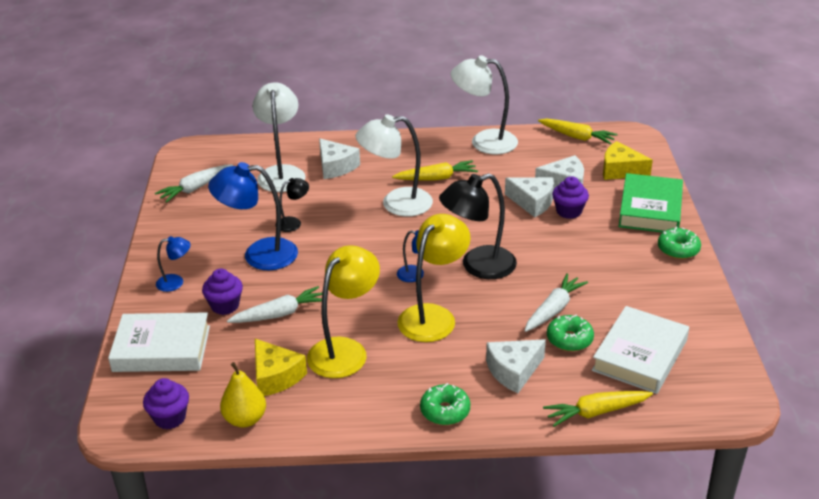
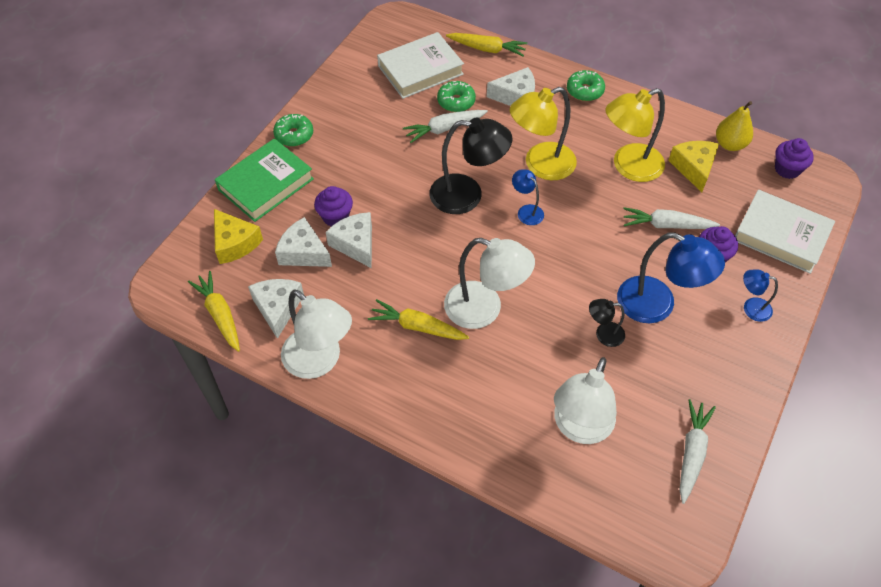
camera: 150 degrees left, 20 degrees up
(195, 188) = (691, 452): white carrot -> white carrot turned 60 degrees counterclockwise
(336, 167) = (511, 406): white cheese -> white cheese (277, 308)

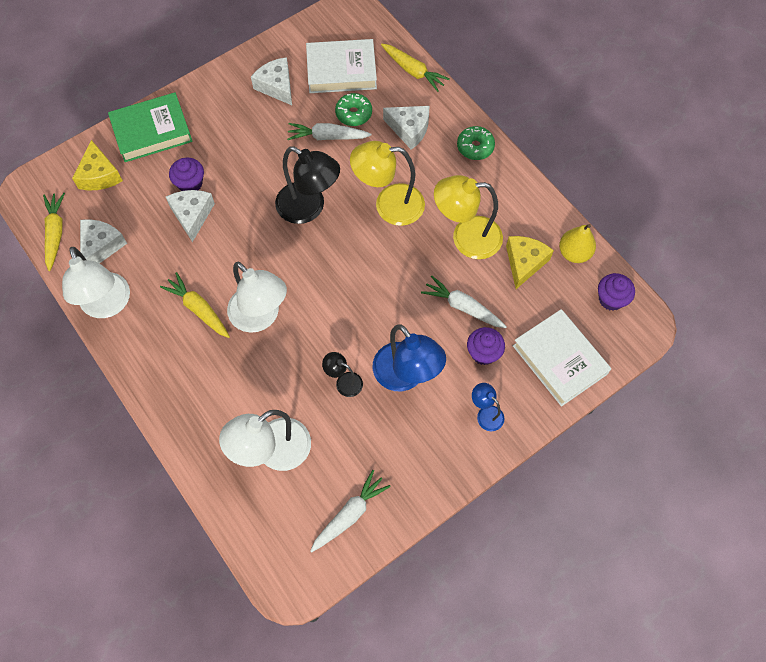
camera: 25 degrees right, 10 degrees up
(294, 135) = (199, 94): green donut -> none
(303, 252) = (147, 206): white cheese -> white cheese (276, 86)
(526, 211) = (350, 243): blue lamp -> none

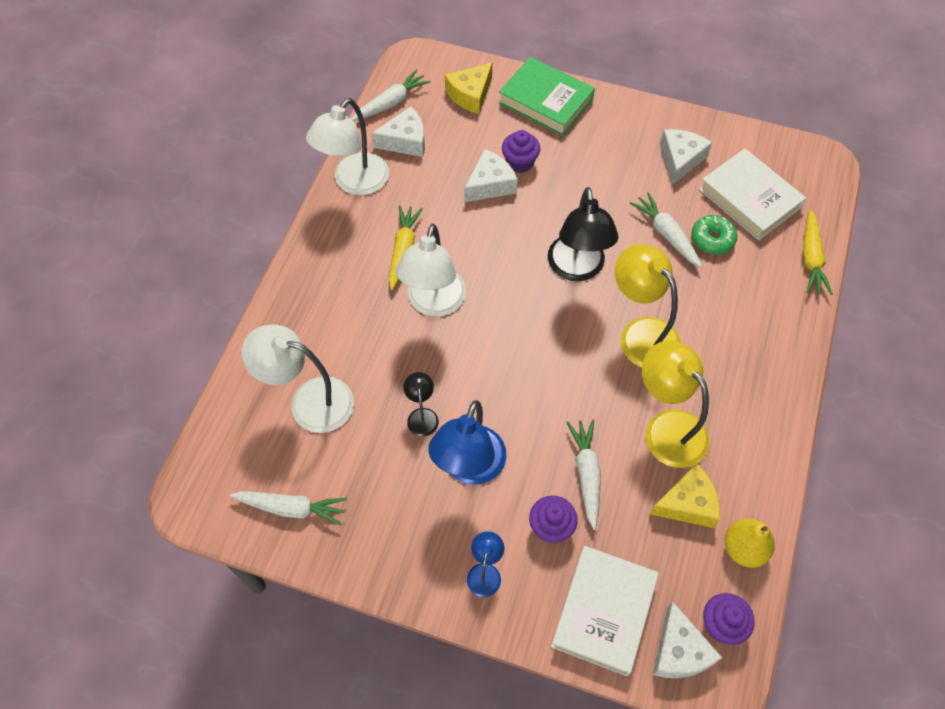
camera: 55 degrees right, 5 degrees down
(55, 233) = (391, 103): yellow carrot -> white carrot
(409, 129) = (741, 297): white cheese -> white cheese (679, 651)
(475, 147) = (779, 370): green donut -> none

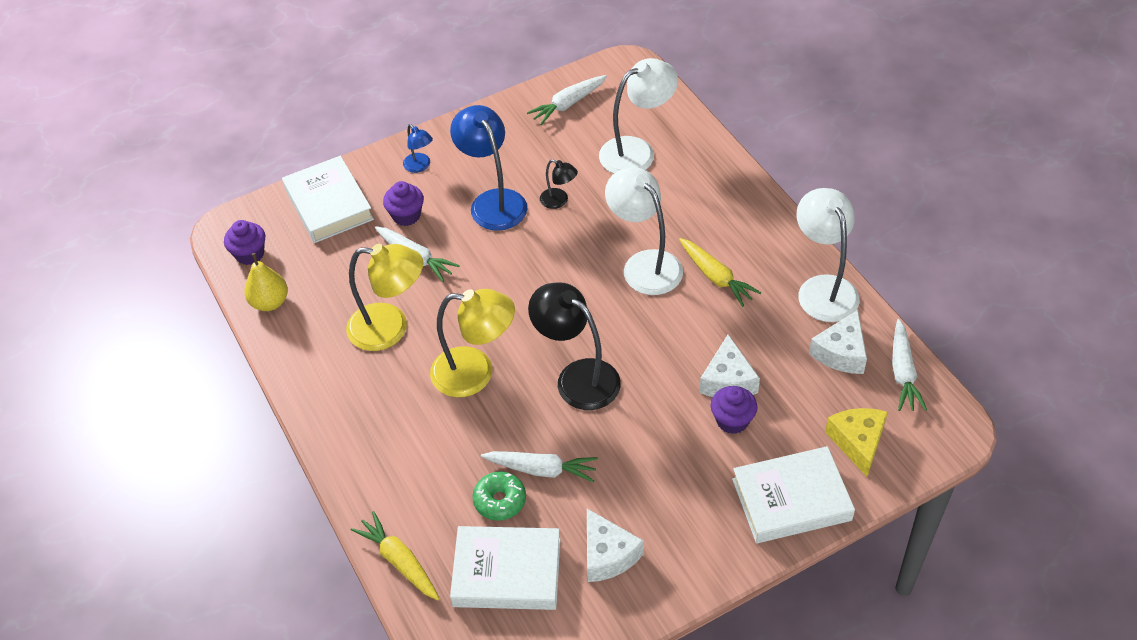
camera: 135 degrees right, 10 degrees down
(545, 101) = (791, 499): green book -> white book
(679, 651) = (265, 222): white cheese -> none
(687, 503) = (331, 296): yellow cheese -> none

